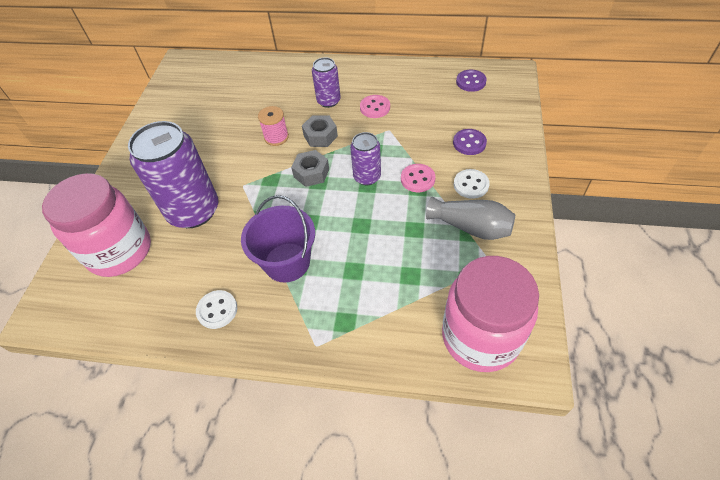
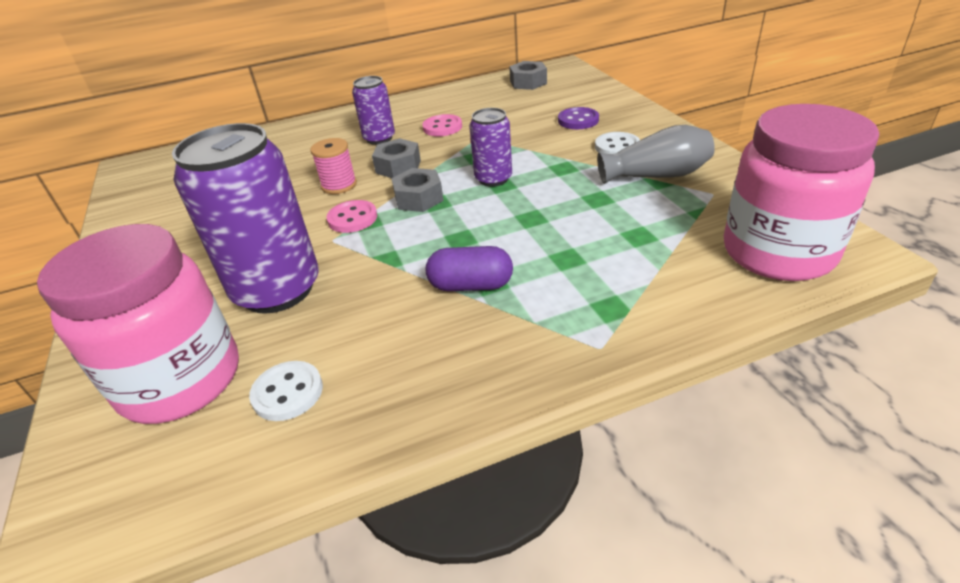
camera: 30 degrees left, 15 degrees down
(217, 310) = (416, 376): white button -> white button (287, 392)
(287, 262) = (471, 285): purple bucket -> purple capsule
(417, 179) = (554, 161): pink button -> pink button (352, 218)
(471, 82) = (528, 82): purple button -> grey nut

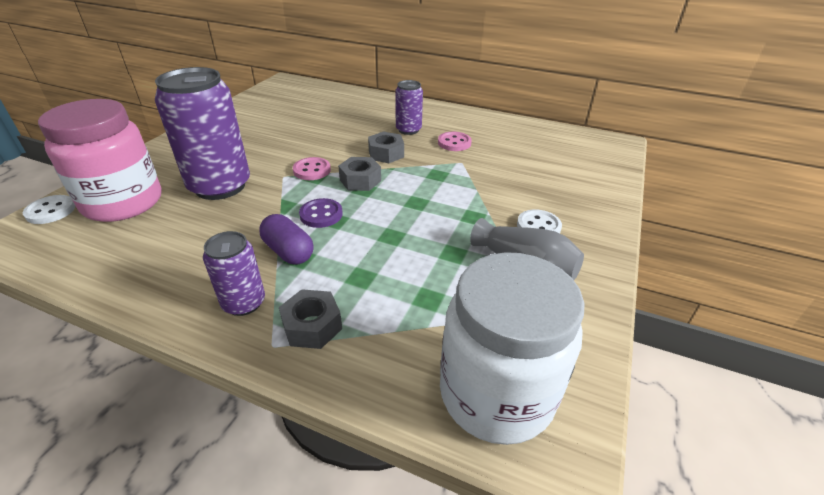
camera: 40 degrees right, 0 degrees up
(287, 392) = (136, 241): white button -> white button (50, 211)
(339, 185) = (340, 146): pink spool -> none
(493, 179) = (419, 195): purple can -> purple can (244, 303)
(528, 82) = (567, 141): grey nut -> grey nut (312, 326)
(578, 120) = (549, 189): purple button -> purple button (321, 214)
(778, 252) = (496, 394): pink jar -> white jar

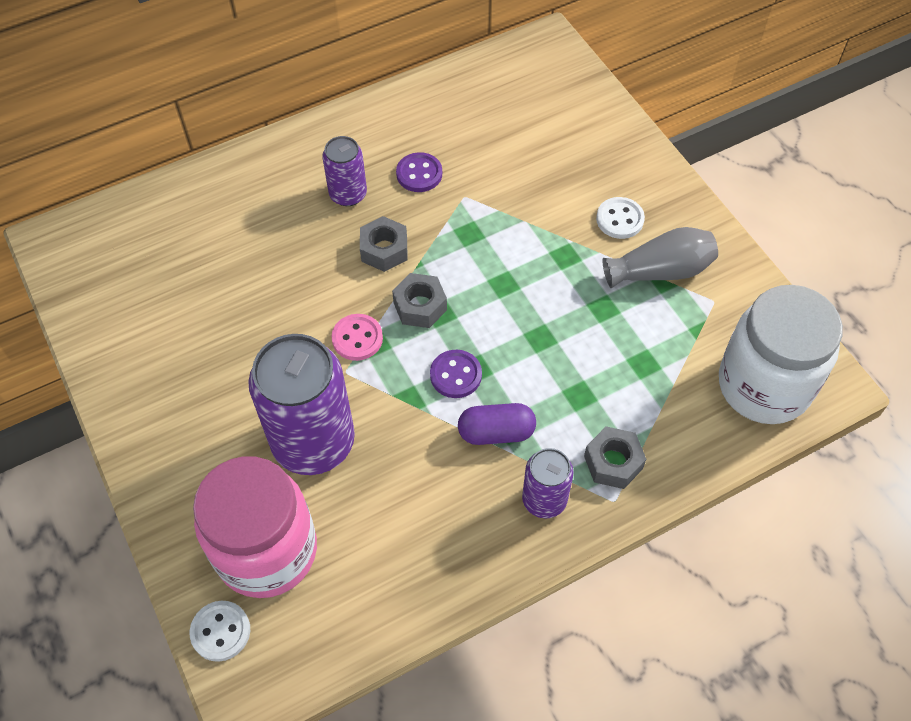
camera: 50 degrees left, 20 degrees up
(454, 143) = (419, 174): pink button -> purple button

